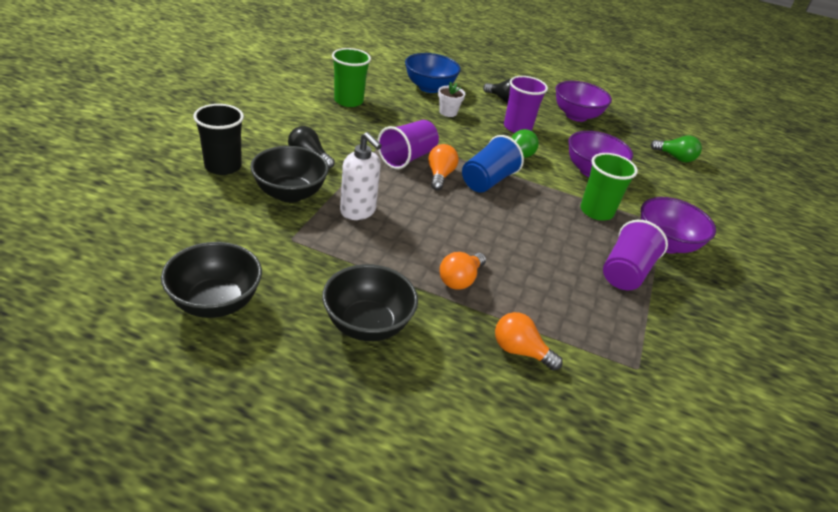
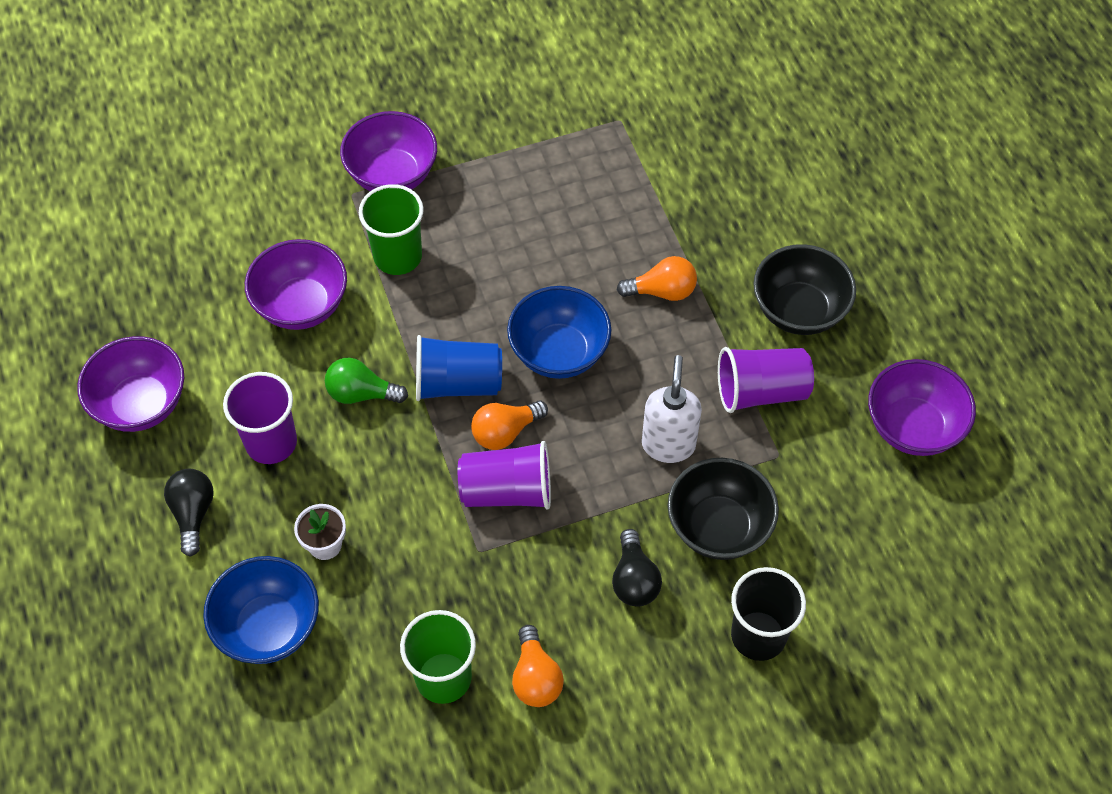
camera: 125 degrees left, 20 degrees up
(215, 302) = (912, 427): black bowl -> purple bowl
(465, 218) = (559, 352): none -> blue bowl
(520, 351) = (696, 199): orange light bulb -> orange light bulb (536, 677)
(625, 272) = (489, 183): purple cup -> purple cup (761, 391)
(675, 157) = (149, 246): green light bulb -> none

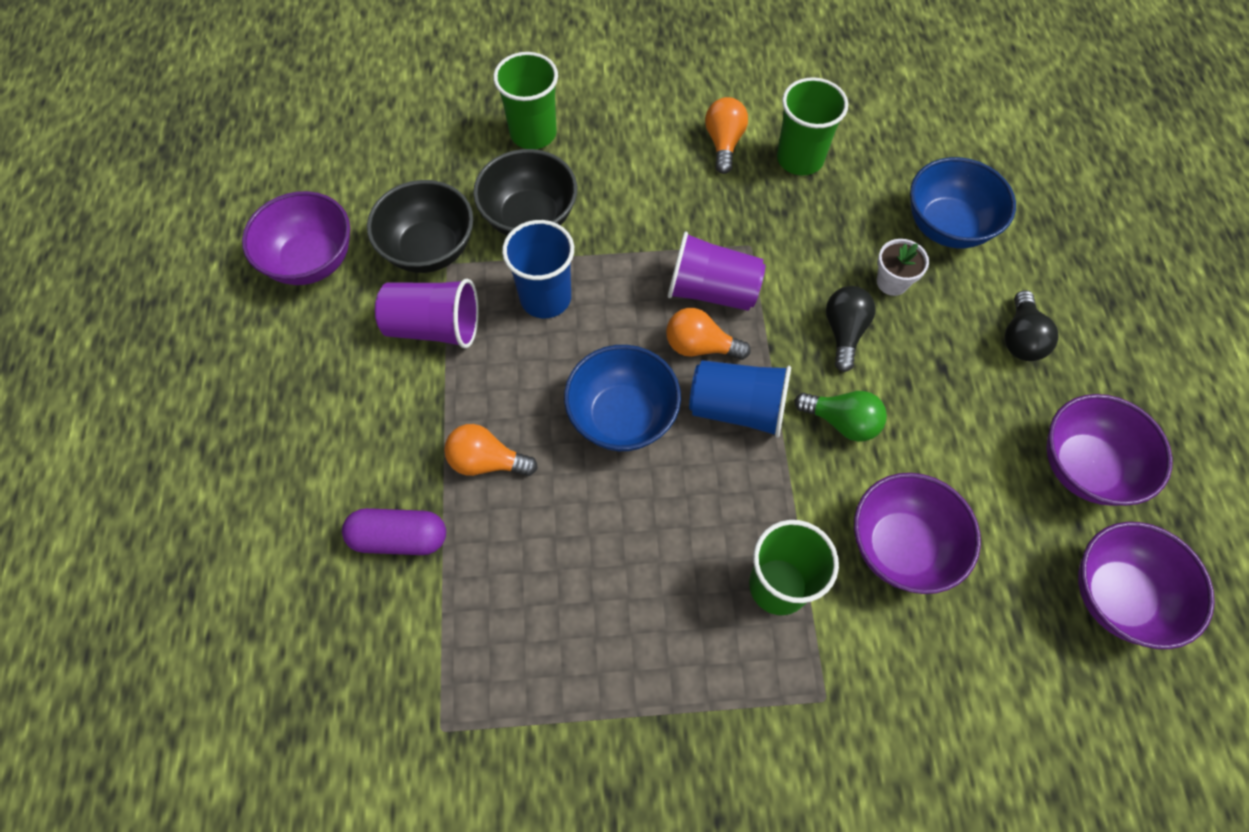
camera: 165 degrees left, 5 degrees up
(271, 442) = (941, 391): purple cup -> none
(392, 175) = (767, 718): purple bowl -> purple bowl (1118, 596)
(505, 432) = (700, 346): orange light bulb -> orange light bulb turned 150 degrees counterclockwise
(634, 580) = (619, 194): black light bulb -> black light bulb (844, 332)
(668, 444) = (545, 298): white soap dispenser -> blue cup
(706, 222) = (399, 538): none -> purple capsule
(758, 635) = (533, 133): black cup -> green cup
(799, 310) = (353, 402): black bowl -> black bowl (429, 249)

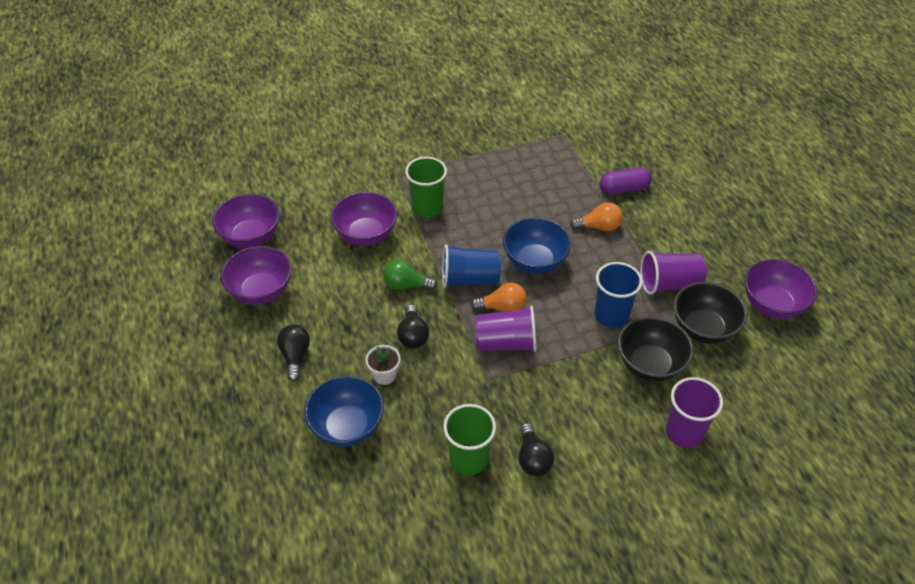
camera: 165 degrees right, 15 degrees down
(533, 133) = (684, 432): green cup -> purple cup
(724, 143) = (533, 459): orange light bulb -> black light bulb

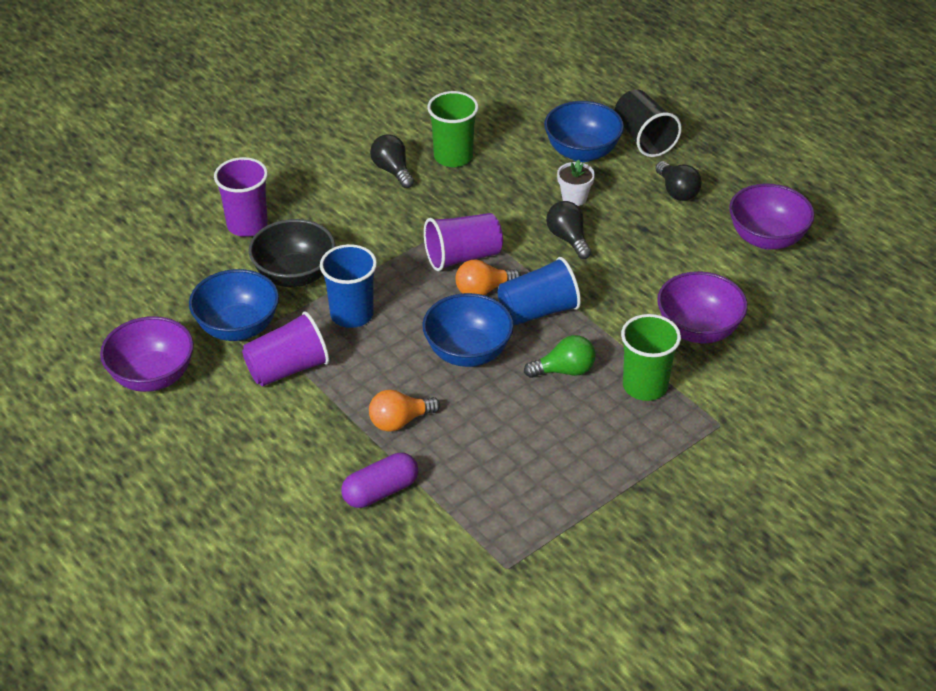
camera: 160 degrees right, 5 degrees down
(251, 237) = (834, 290): purple bowl -> none
(281, 426) = (644, 138): none -> black cup
(406, 285) = (608, 285): green light bulb -> green light bulb (564, 370)
(703, 328) = (238, 327): black bowl -> blue bowl

